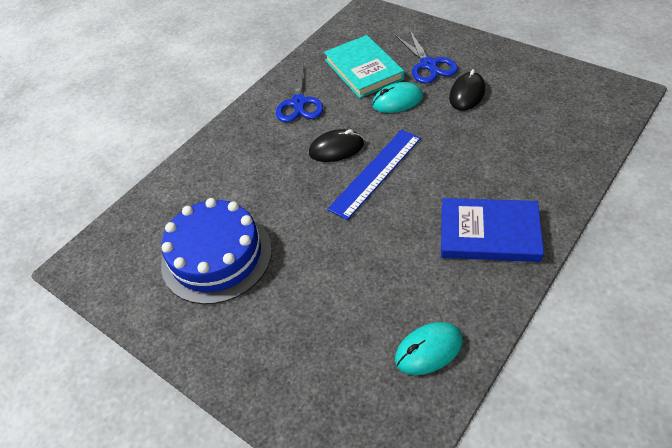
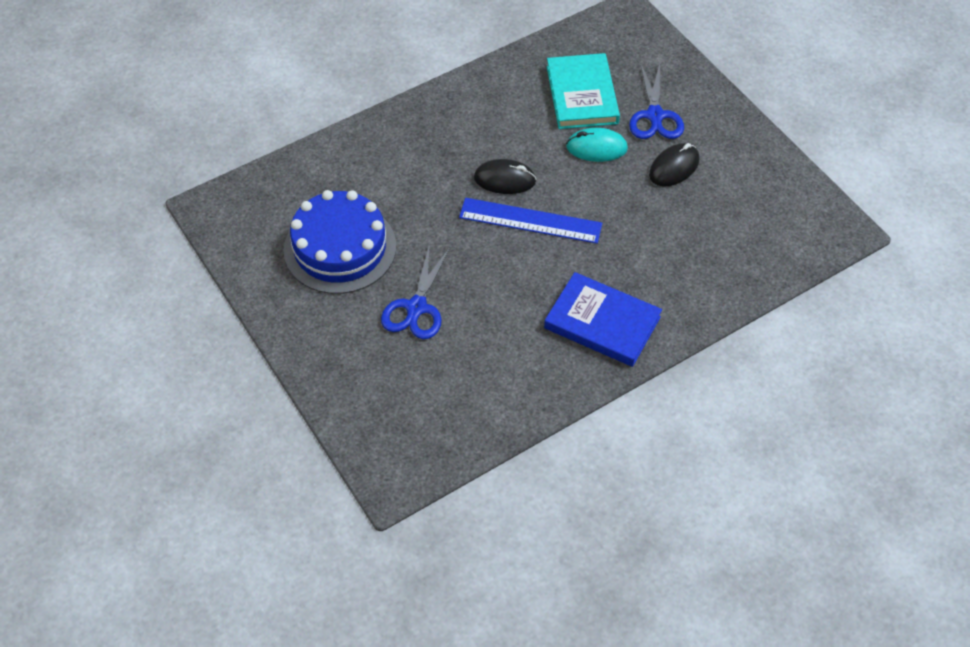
camera: 15 degrees right, 5 degrees up
(299, 103) = (493, 110): blue scissors -> blue scissors (416, 307)
(376, 173) = (530, 221): blue ruler -> blue ruler turned 45 degrees clockwise
(428, 350) = (486, 402): turquoise mouse -> none

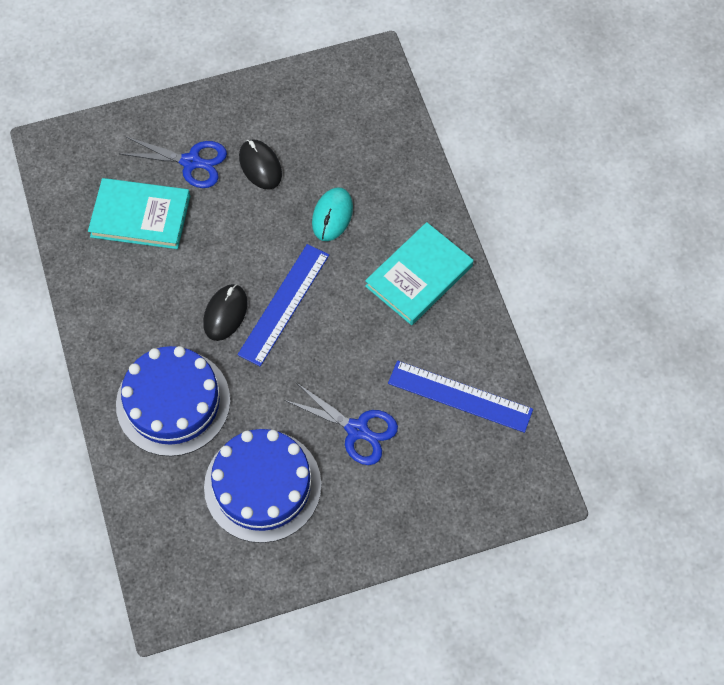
camera: 75 degrees left, 10 degrees up
(403, 164) = (173, 402): none -> blue cake
(478, 386) = (460, 396): none -> blue ruler
(596, 148) = (213, 223): turquoise mouse -> turquoise mouse (332, 216)
(602, 322) = (419, 276): blue book -> turquoise book

